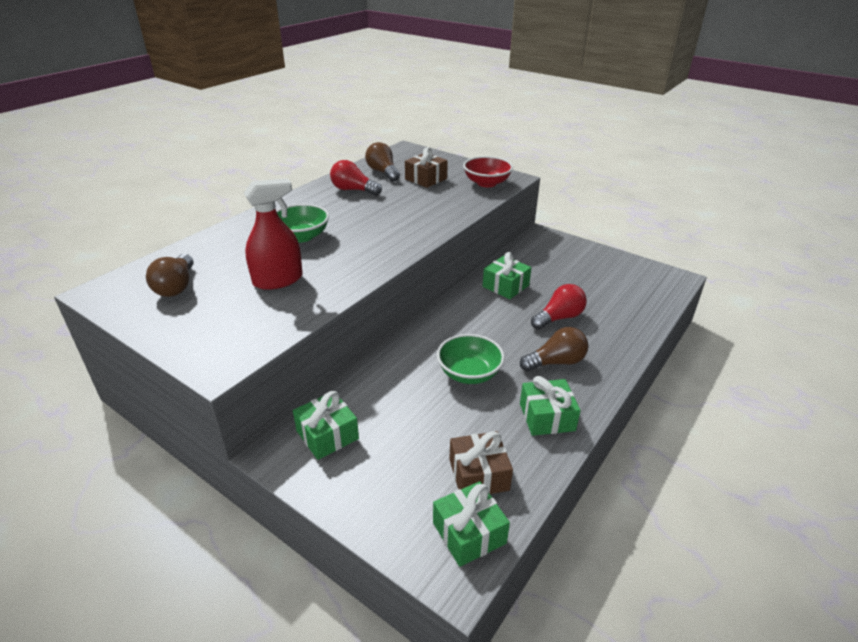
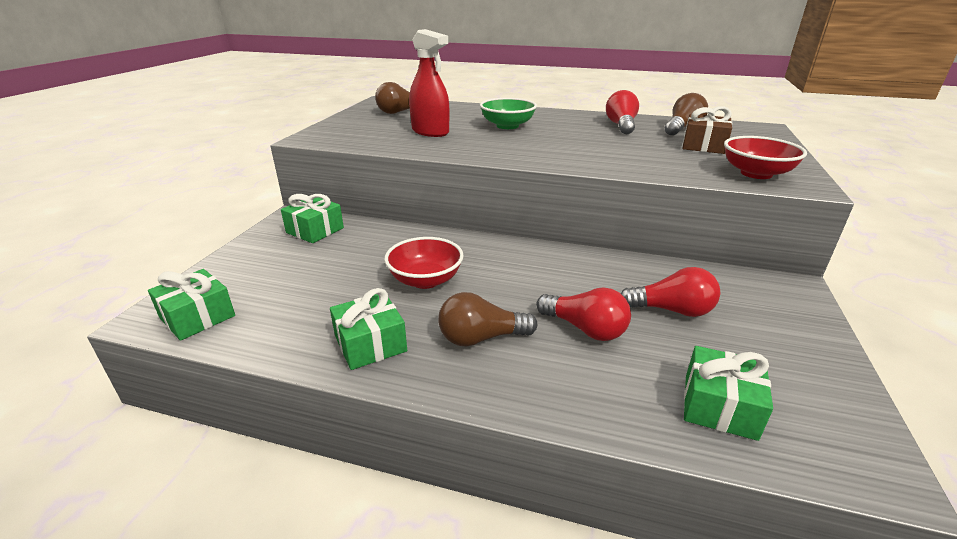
camera: 70 degrees right, 5 degrees down
(469, 373) = (425, 280): green bowl -> red bowl
(479, 474) = (272, 310): brown gift -> none
(505, 286) = (618, 277): green gift -> green gift (719, 406)
(550, 281) = (671, 310): none -> red light bulb
(556, 362) = (481, 338): brown light bulb -> brown light bulb turned 120 degrees clockwise

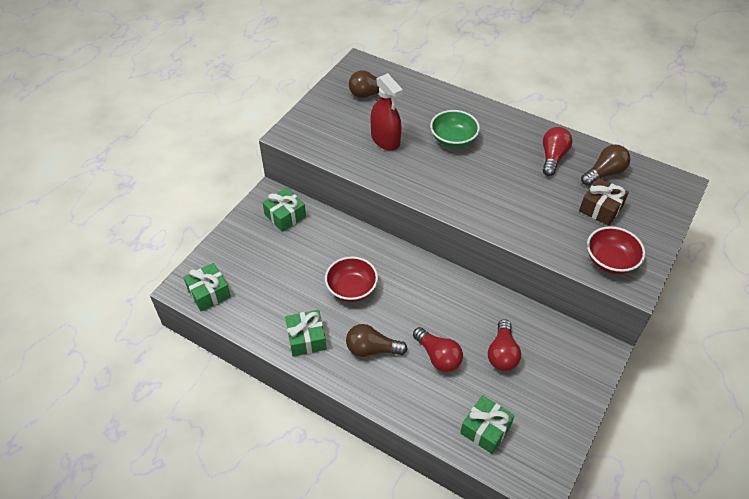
camera: 15 degrees right, 20 degrees up
(671, 310) = (502, 353): red light bulb -> red light bulb turned 75 degrees clockwise

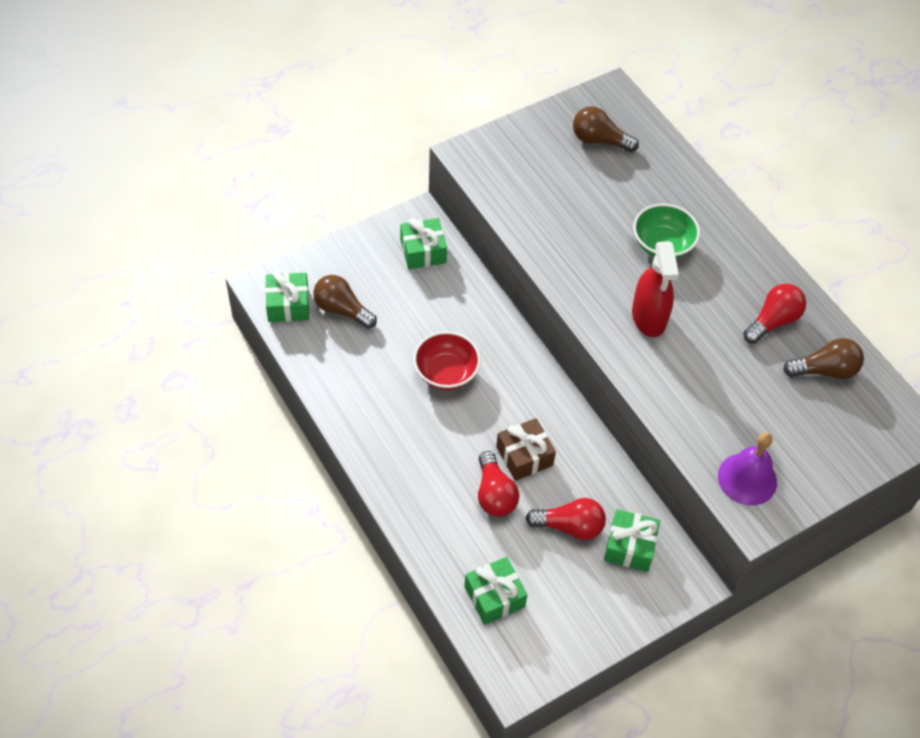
camera: 25 degrees right, 5 degrees up
(306, 338) = (362, 405): green gift -> green gift (629, 546)
(372, 349) = (426, 451): brown light bulb -> brown light bulb (342, 310)
(385, 140) = (579, 210): red spray bottle -> red spray bottle (649, 317)
(502, 353) = (569, 526): red light bulb -> red light bulb turned 120 degrees counterclockwise
(601, 208) = (785, 412): brown gift -> brown gift (524, 456)
(610, 261) = (747, 479): red bowl -> purple bell

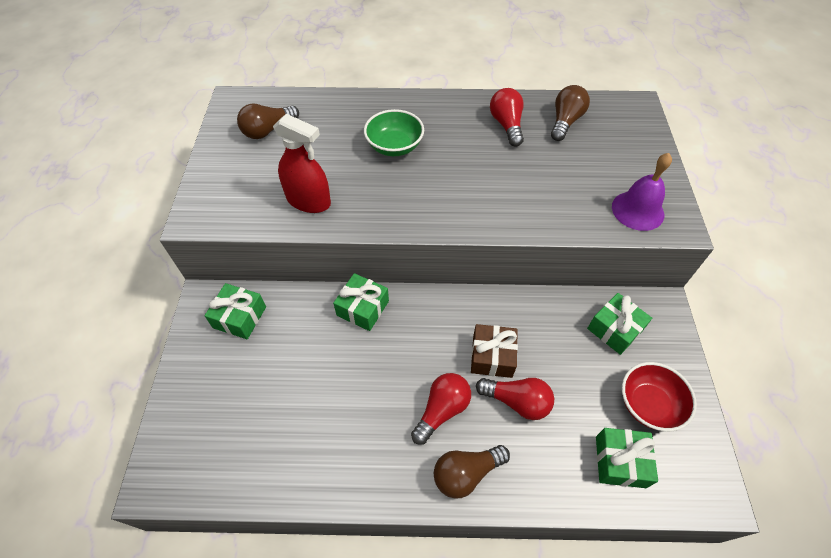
camera: 55 degrees left, 0 degrees up
(288, 305) = (196, 470): green gift -> green gift (362, 308)
(342, 310) = (243, 420): brown light bulb -> brown light bulb (466, 473)
(446, 372) = (373, 370): red bowl -> red bowl (648, 404)
(569, 526) = (576, 361): red light bulb -> red light bulb (442, 410)
(649, 317) = (454, 189): red spray bottle -> red spray bottle (308, 201)

